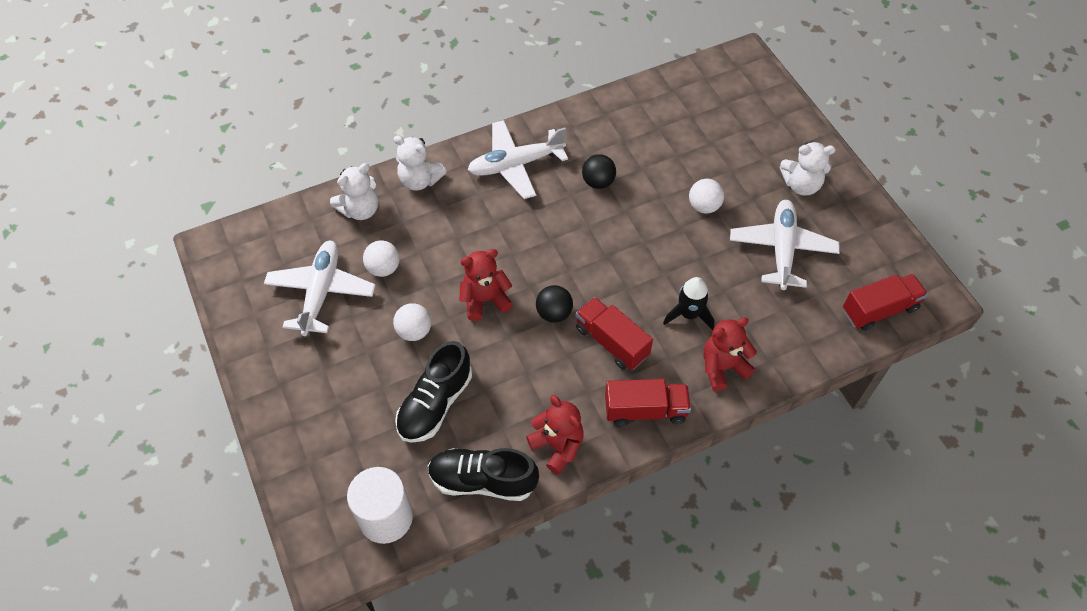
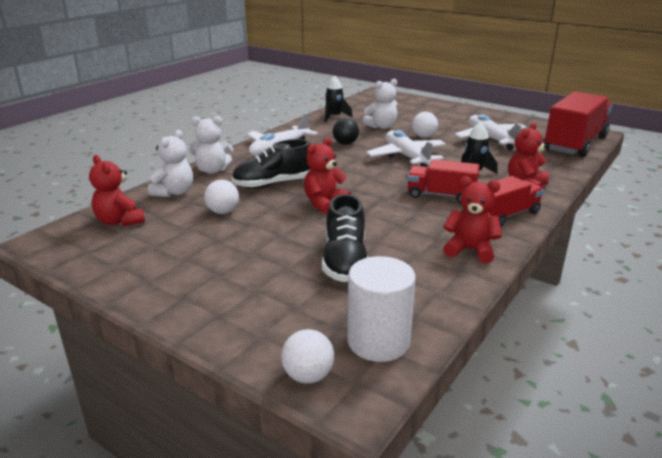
camera: 30 degrees left, 30 degrees down
(288, 242) = (120, 221): none -> red teddy bear
(321, 292) = (176, 237): white plane -> white plane (406, 157)
(414, 331) = (283, 232): white ball -> white ball (308, 376)
(483, 480) = (437, 287): black shoe -> black shoe (273, 184)
(554, 313) = (384, 195): black ball -> none
(635, 107) = (334, 117): none -> black rocket
(801, 185) = (467, 119): white teddy bear -> white teddy bear (381, 127)
(879, 310) = (575, 144): red truck -> red truck, size x1.70

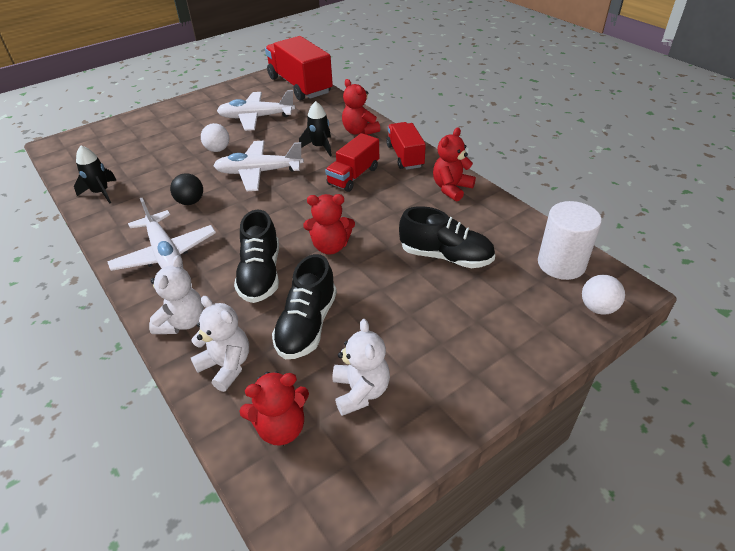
camera: 70 degrees left, 15 degrees up
(223, 212) = (307, 325): white ball -> black shoe
(324, 204) = (330, 246): red teddy bear -> red teddy bear turned 60 degrees counterclockwise
(381, 127) = (166, 167): white teddy bear -> white teddy bear (360, 391)

